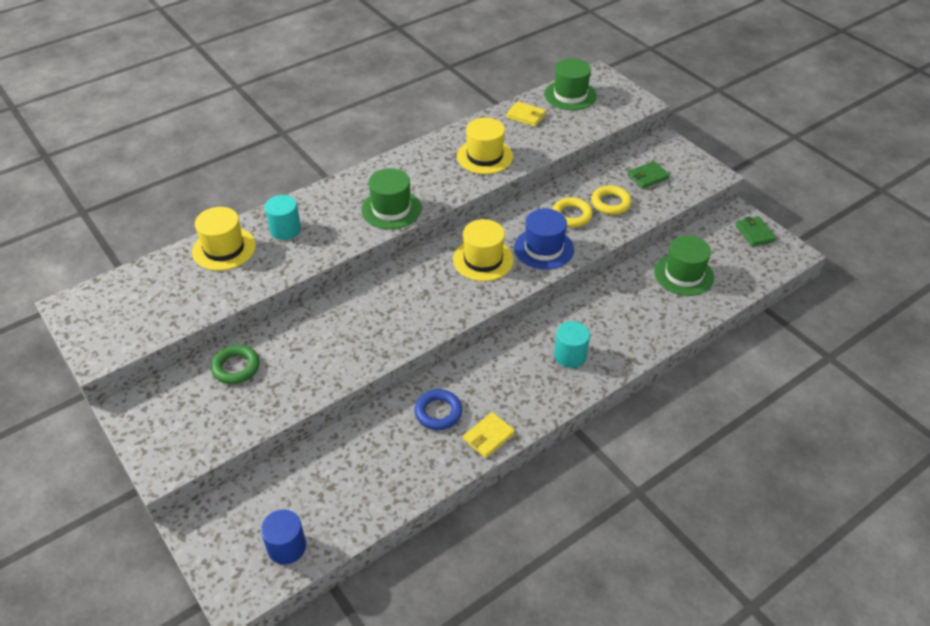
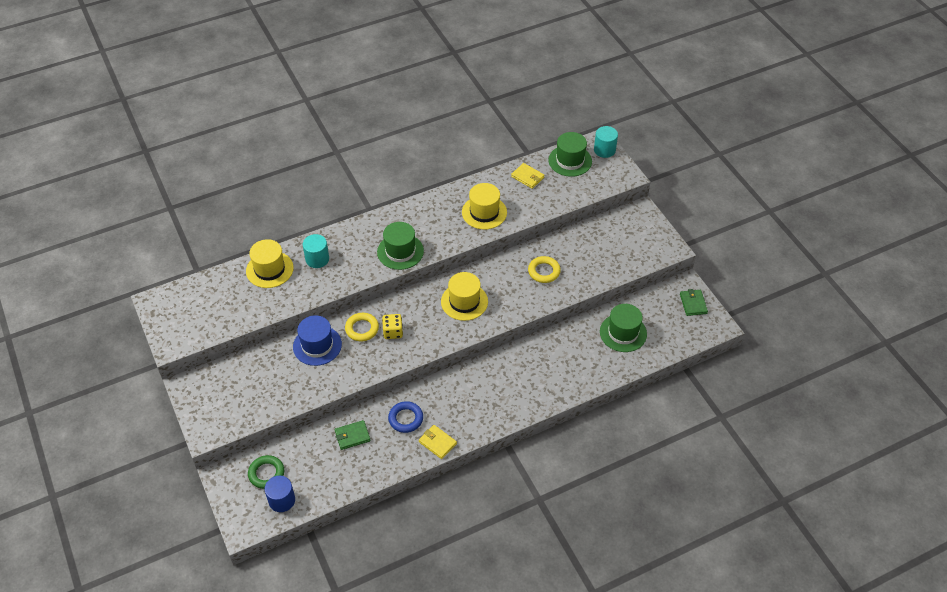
camera: 10 degrees right, 5 degrees up
(236, 367) = (266, 365): green ring -> green ring (266, 473)
(400, 306) = (393, 332): none -> yellow dice
(488, 436) = (437, 443): yellow wallet -> yellow wallet turned 75 degrees clockwise
(543, 248) = (513, 298): blue hat -> blue hat (317, 345)
(570, 355) = (514, 388): turquoise cylinder -> turquoise cylinder (604, 150)
(610, 203) = (578, 264): yellow ring -> yellow ring (362, 329)
(648, 177) = (616, 244): green wallet -> green wallet (352, 436)

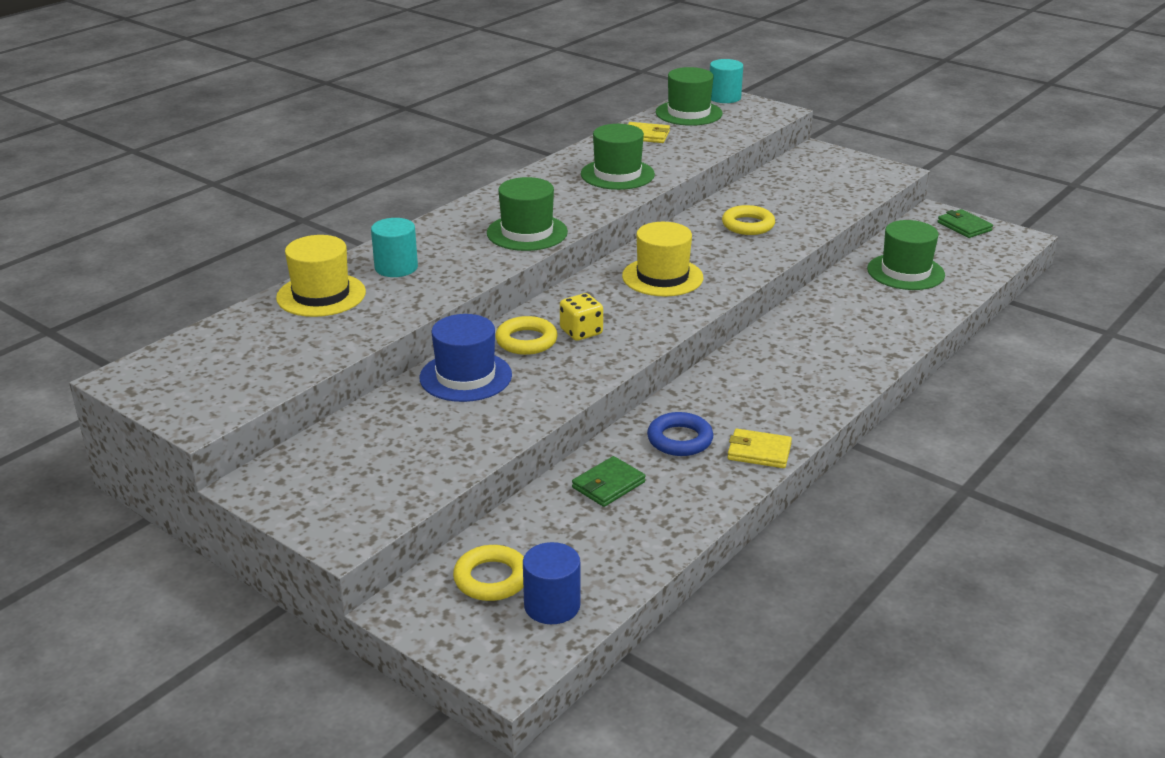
camera: 25 degrees left, 20 degrees down
(266, 473) = (491, 578): green ring -> yellow ring
(484, 212) = (617, 174): yellow hat -> green hat

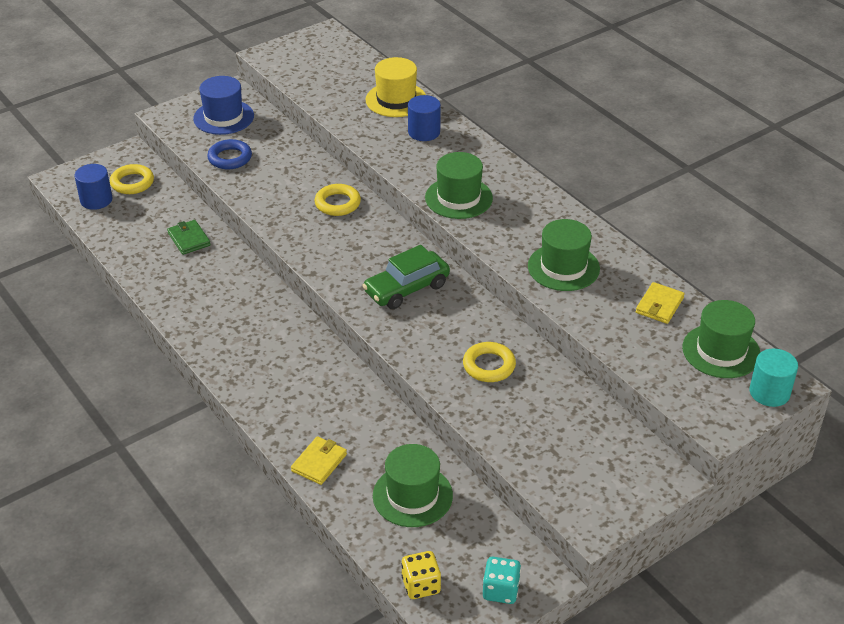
camera: 105 degrees right, 10 degrees up
(396, 267) = (424, 132): turquoise cylinder -> blue cylinder
(465, 376) = (304, 172): blue hat -> blue hat (223, 117)
(581, 332) = (338, 230): yellow dice -> yellow dice (421, 585)
(662, 277) = (406, 289): yellow hat -> green car
(680, 439) = (219, 280): blue ring -> blue ring (230, 158)
(759, 452) = (183, 314): yellow wallet -> yellow wallet (319, 462)
(964, 226) = (500, 590): green wallet -> turquoise dice

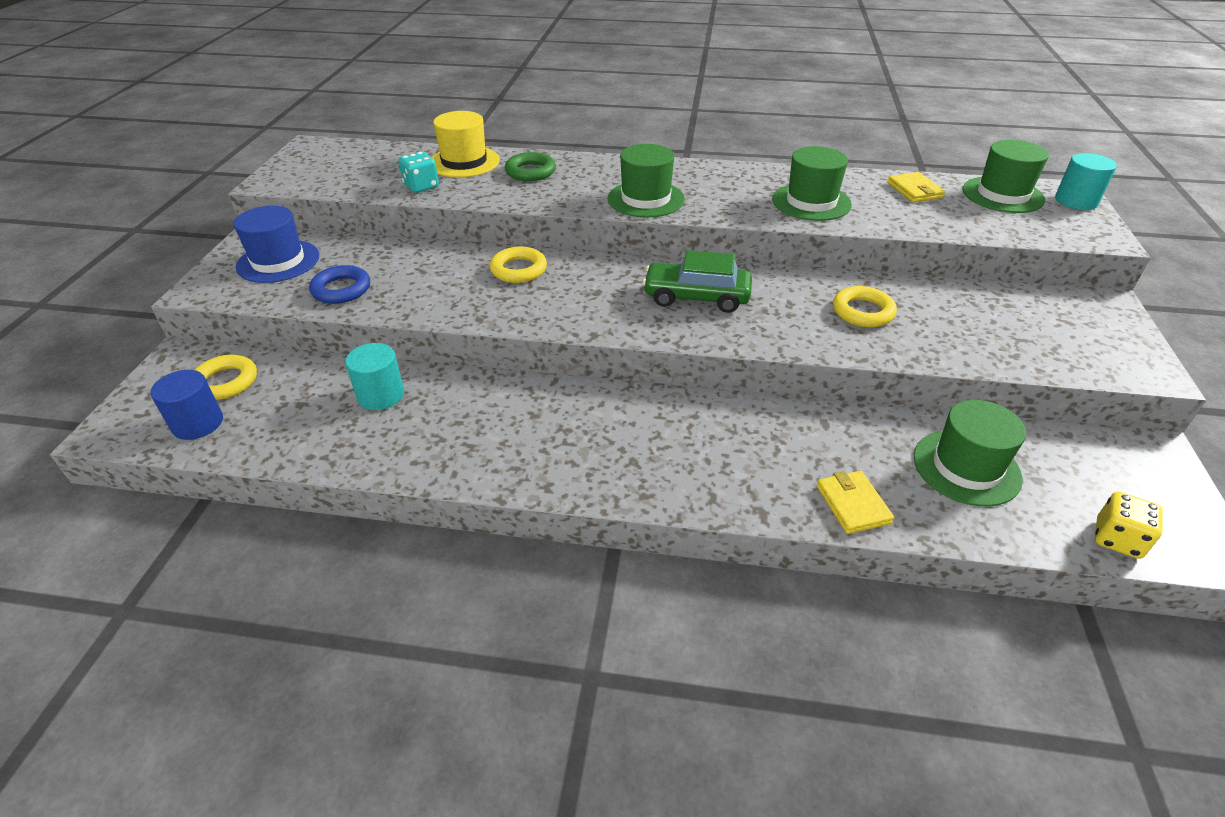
camera: 45 degrees left, 0 degrees up
(189, 239) = (381, 395): green wallet -> turquoise cylinder
(406, 289) = (696, 297): green car -> green car turned 90 degrees clockwise
(424, 132) = (530, 172): blue cylinder -> green ring
(500, 590) = (1159, 487): turquoise dice -> turquoise dice (421, 186)

